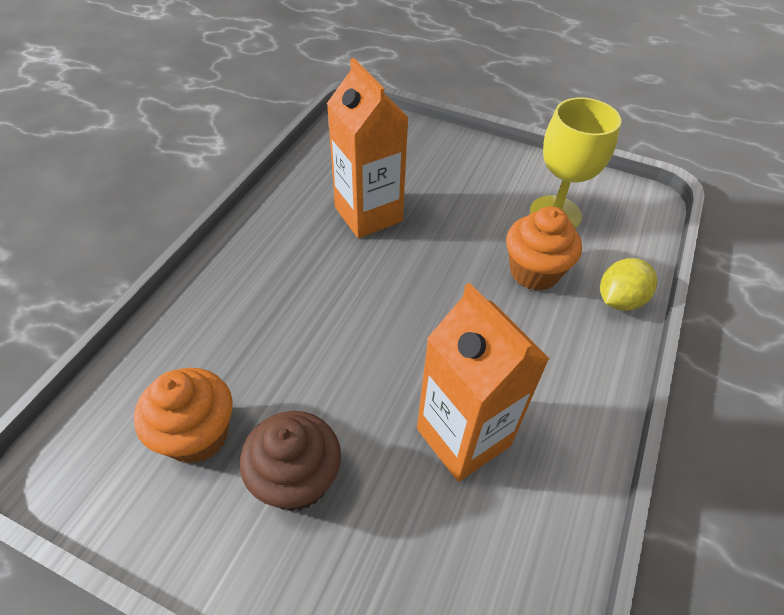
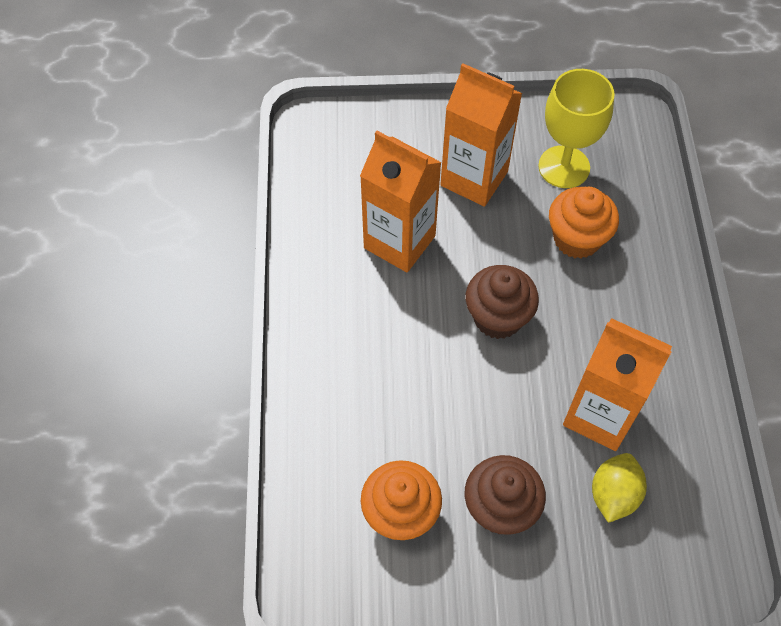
camera: 25 degrees left, 10 degrees up
(415, 305) = (497, 317): none -> brown cupcake
(466, 194) = (474, 178): none -> orange carton
(619, 300) = (657, 235): yellow lemon -> yellow lemon (613, 494)

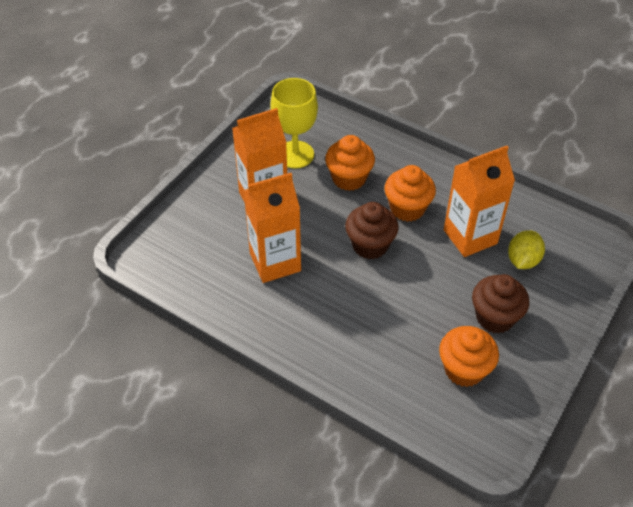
camera: 55 degrees left, 10 degrees down
(585, 324) = (407, 208): none -> orange cupcake
(613, 494) = (523, 260): yellow lemon -> yellow lemon turned 60 degrees clockwise

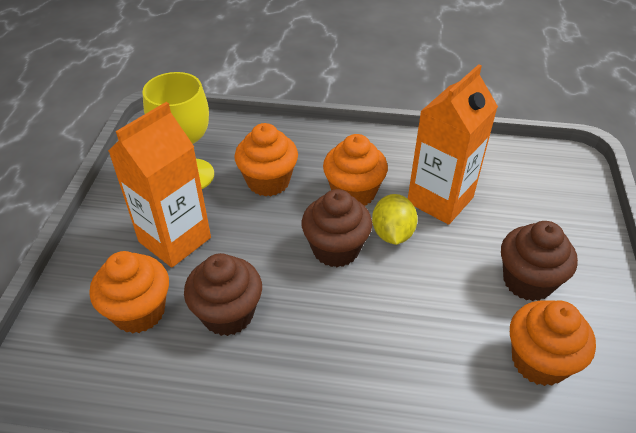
camera: 25 degrees left, 5 degrees down
(220, 240) = (139, 312): none -> orange cupcake
(275, 262) = (228, 314): orange carton -> brown cupcake
(523, 260) = (510, 206): yellow lemon -> yellow lemon (392, 233)

